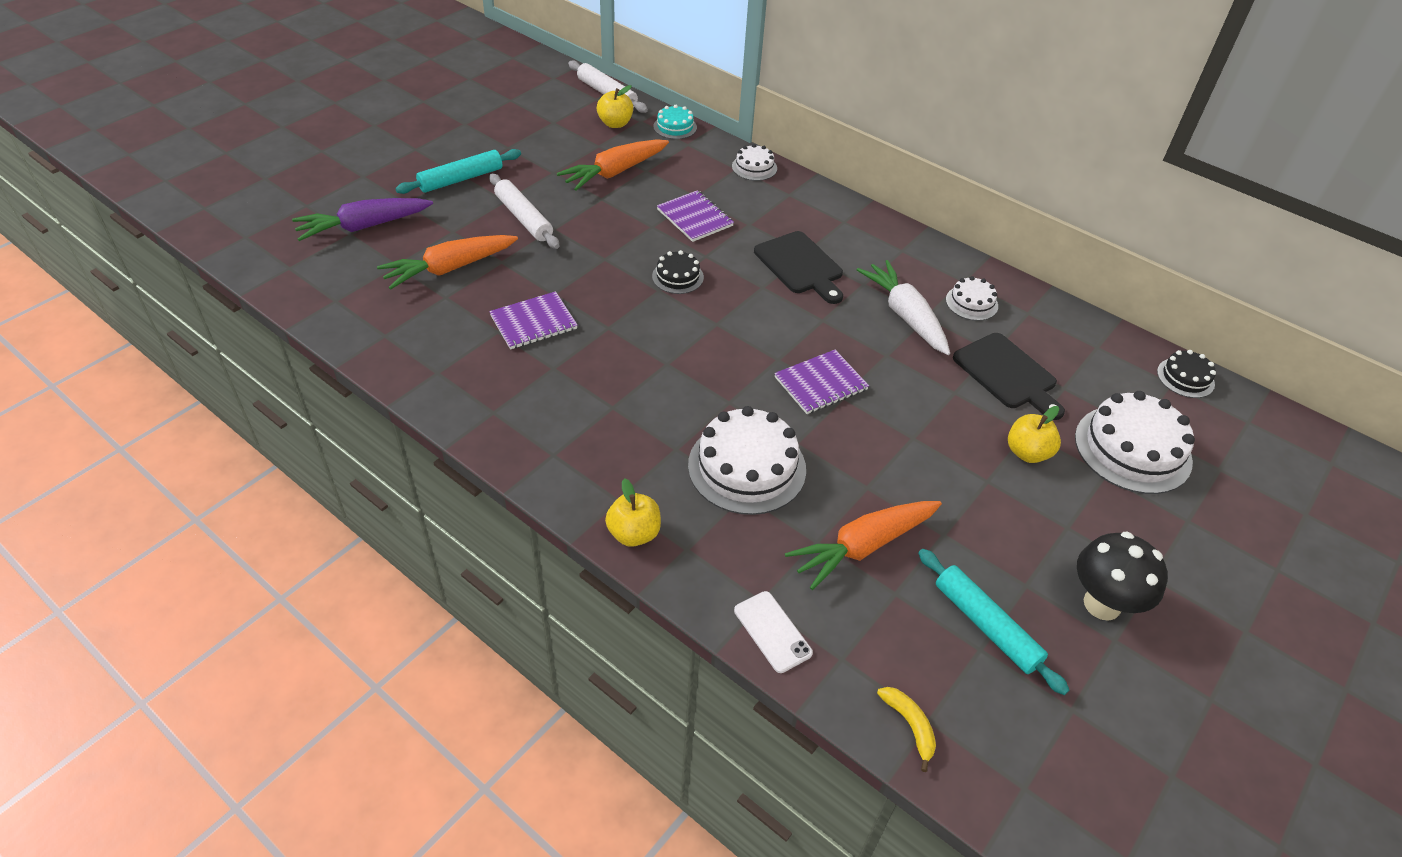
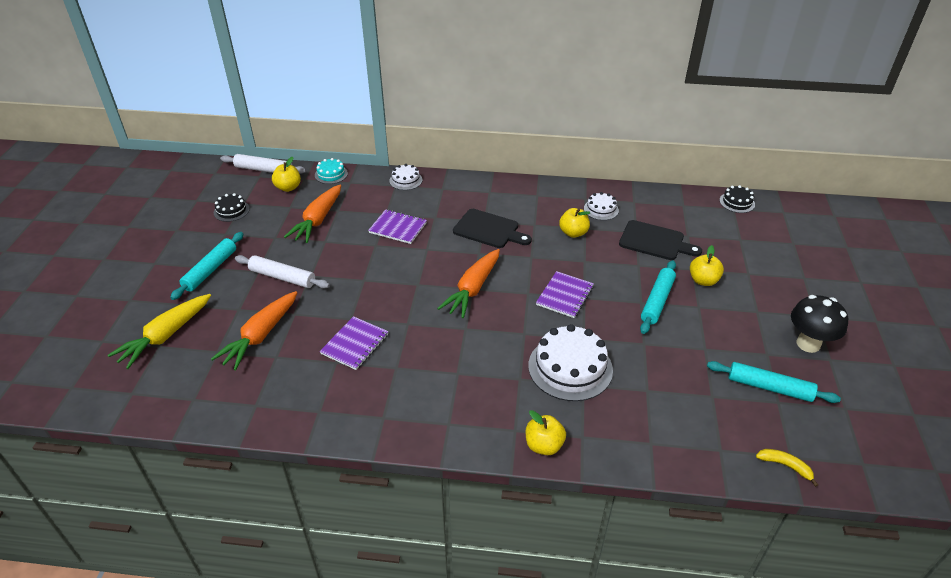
camera: 30 degrees left, 5 degrees down
(364, 227) = (165, 336): purple carrot -> yellow carrot
(677, 277) = (421, 270): black cake -> black cake (231, 210)
(772, 631) = (672, 457): white phone -> none
(863, 547) = (673, 379): orange carrot -> orange carrot (473, 289)
(905, 315) = (573, 233): white carrot -> yellow apple
(936, 446) = (657, 301): none -> turquoise rolling pin
(1132, 449) = (748, 253): white cake -> none

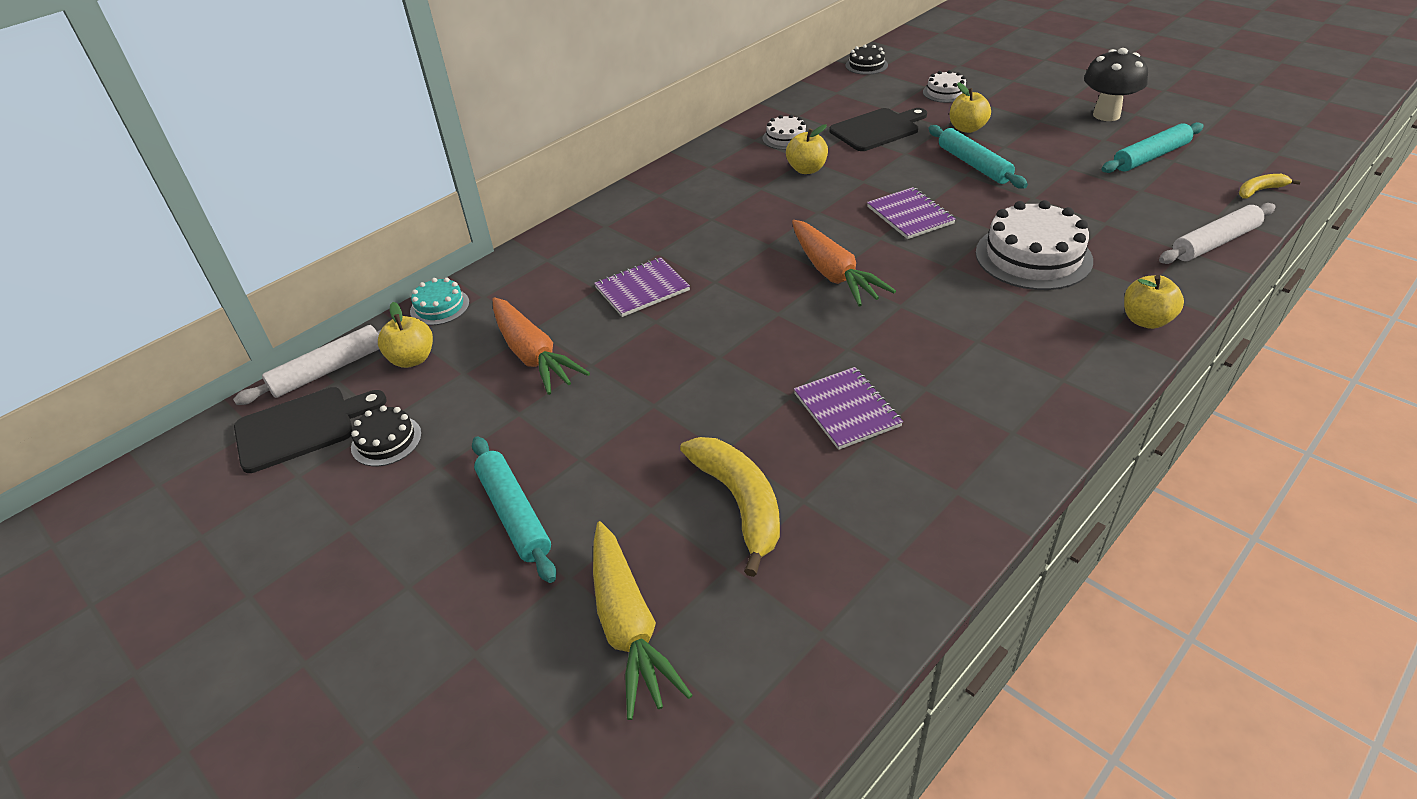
camera: 50 degrees left, 0 degrees up
(260, 336) = (740, 503): orange carrot -> yellow banana
(282, 277) = (626, 435): white rolling pin -> white rolling pin (1214, 243)
(406, 180) = (547, 247): white cake -> white cake (945, 92)
(489, 230) = (733, 221): black cutting board -> black cutting board (302, 427)

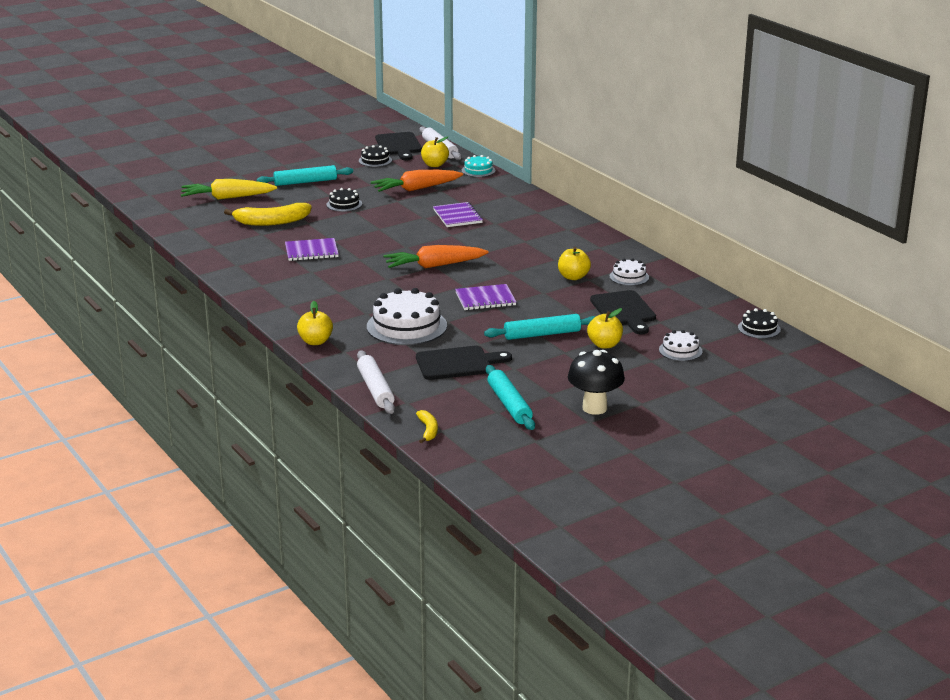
camera: 100 degrees right, 15 degrees down
(623, 425) = (344, 204): none -> black cake
(1094, 202) = (458, 363): none -> black cutting board

